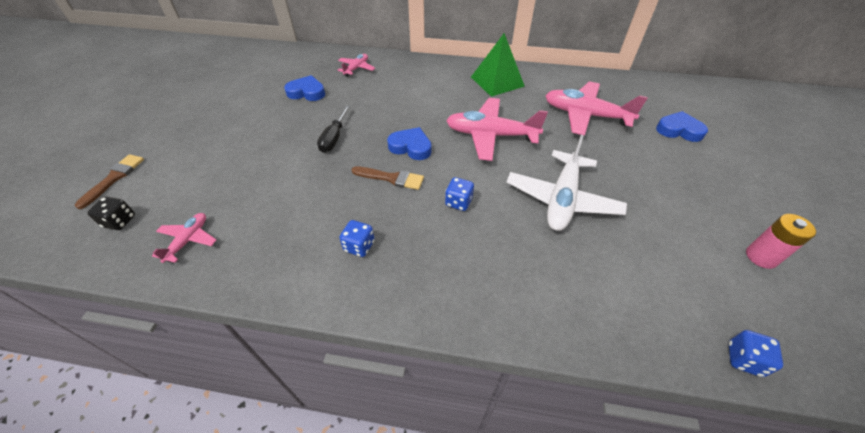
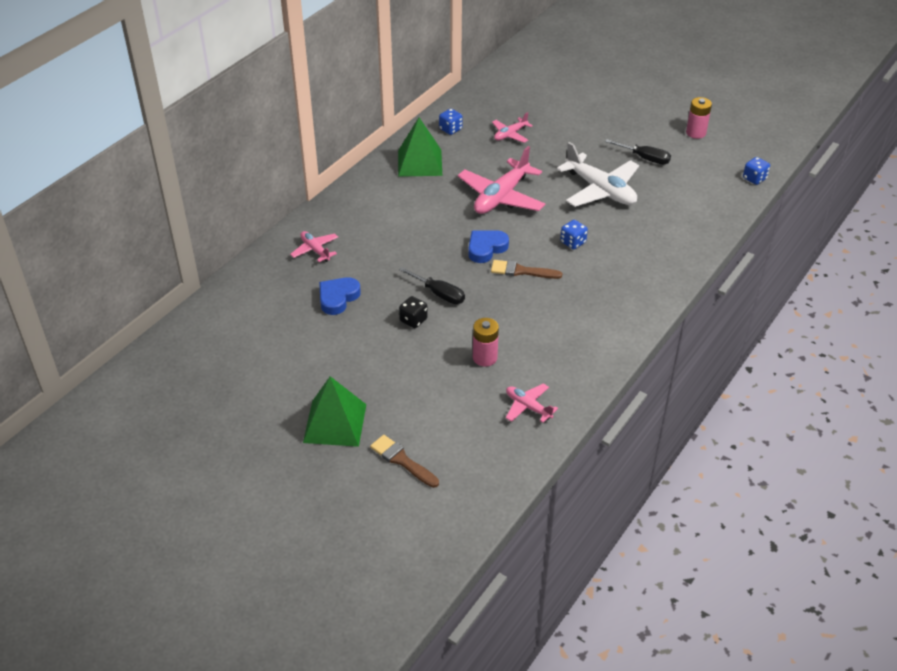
camera: 65 degrees left, 5 degrees down
(120, 221) = (475, 453): black dice -> black dice (413, 320)
(161, 131) = (335, 423): none -> green pyramid
(256, 189) = (485, 357): none -> pink battery
(359, 246) = (590, 308): blue dice -> blue dice (450, 129)
(391, 178) = (521, 271): brown brush -> brown brush turned 120 degrees counterclockwise
(585, 115) = (510, 134): pink plane -> pink plane, size x0.52
(655, 220) = (644, 158): none -> black screwdriver
(679, 130) = (562, 98): blue heart -> none

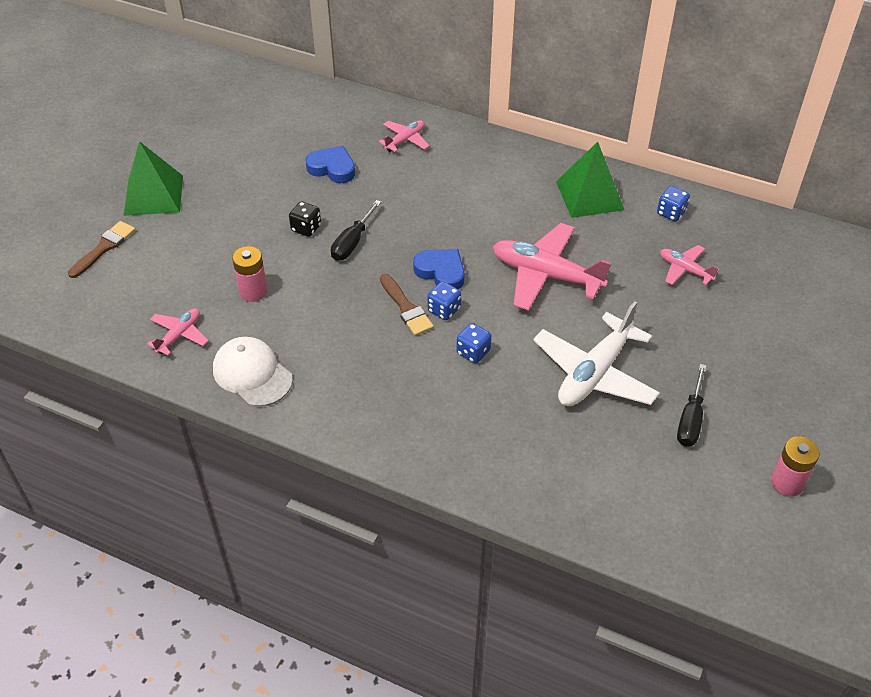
camera: 80 degrees right, 5 degrees up
(521, 271) = (406, 308): brown brush -> brown brush turned 150 degrees clockwise
(578, 363) = (252, 374): none -> white cap
(754, 179) = (693, 565): blue dice -> blue dice (444, 310)

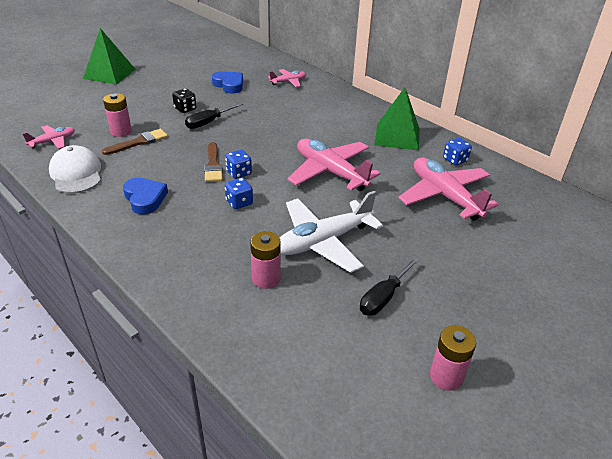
camera: 20 degrees right, 10 degrees down
(104, 248) = (55, 90): brown brush -> brown brush (139, 142)
(441, 272) = (255, 152): blue heart -> blue heart (145, 198)
(565, 439) = (266, 278): none -> pink battery
(685, 270) = (444, 196): pink plane -> pink plane, size x1.94

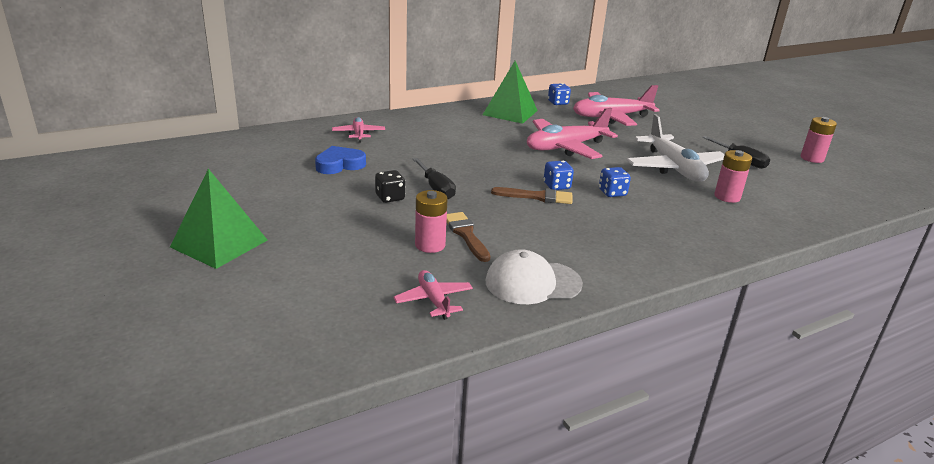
camera: 75 degrees left, 10 degrees down
(145, 198) = (599, 240): blue heart -> none

